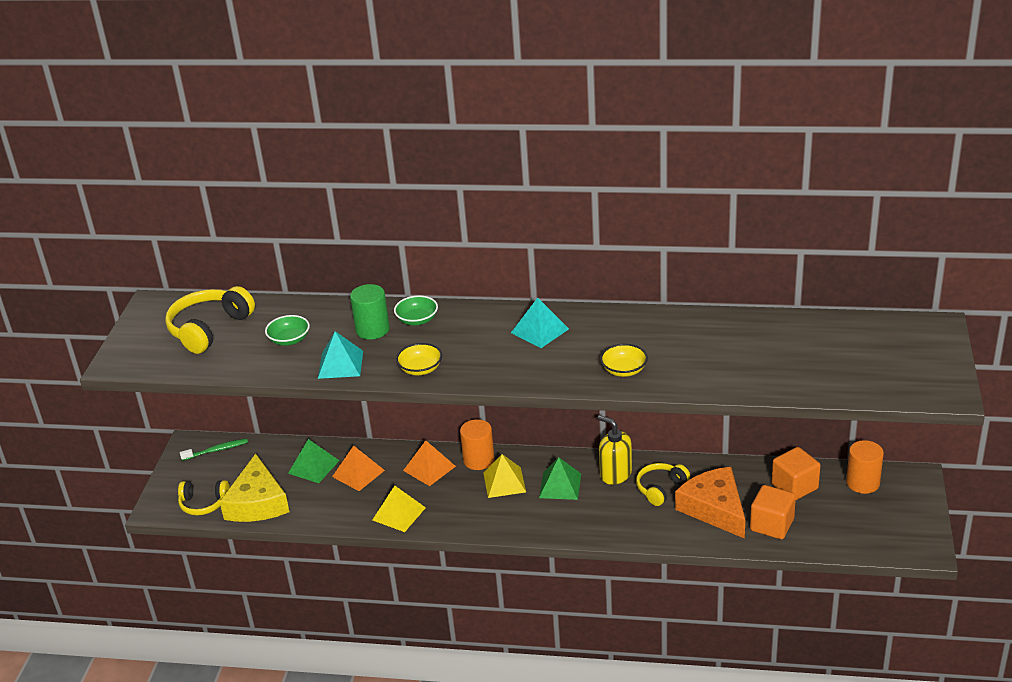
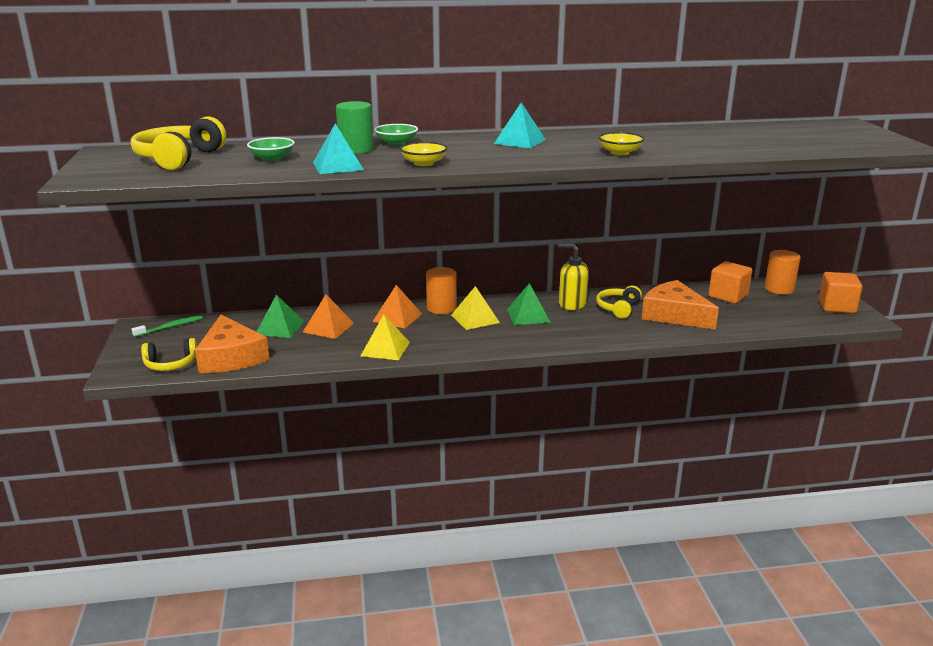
camera: 20 degrees left, 10 degrees down
(257, 502) = (231, 357): yellow cheese -> orange cheese
(772, 525) = (730, 319): orange cube -> orange cube (836, 306)

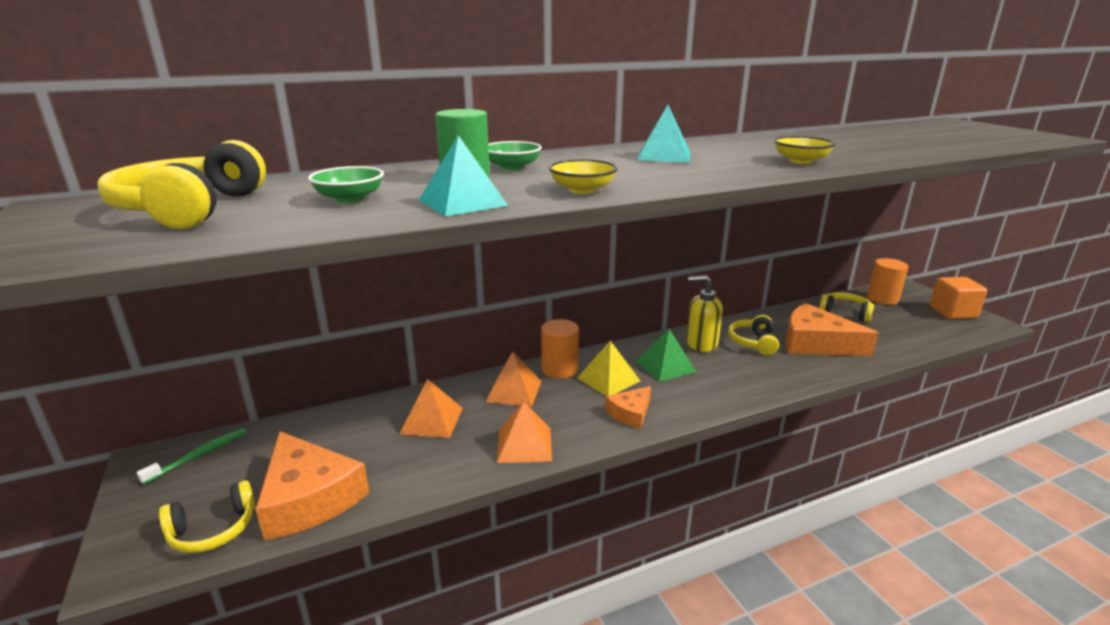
camera: 15 degrees left, 0 degrees up
(280, 328) = (364, 431): green pyramid -> none
(385, 349) = (524, 444): yellow pyramid -> orange pyramid
(475, 341) = (630, 413): none -> orange cheese
(728, 296) = (845, 313): orange cube -> yellow headphones

